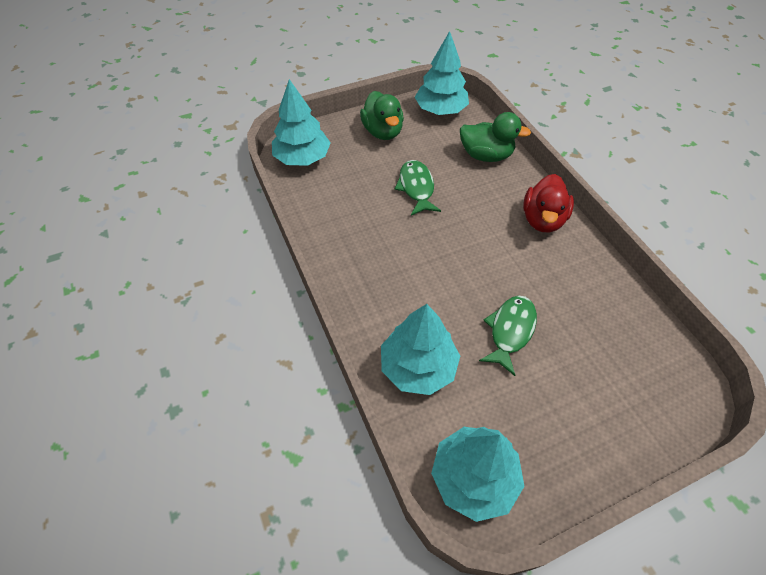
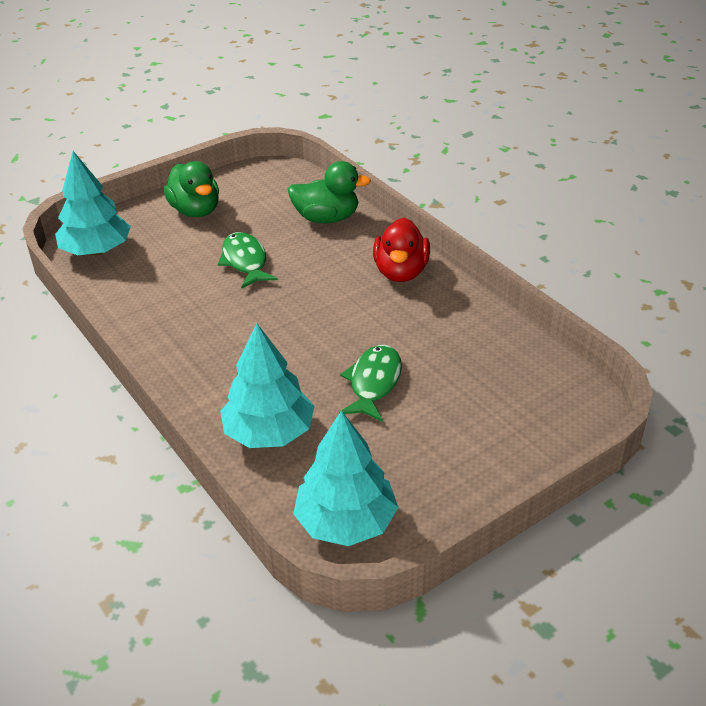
camera: 10 degrees left, 15 degrees down
(440, 110) = (265, 180): turquoise tree -> none

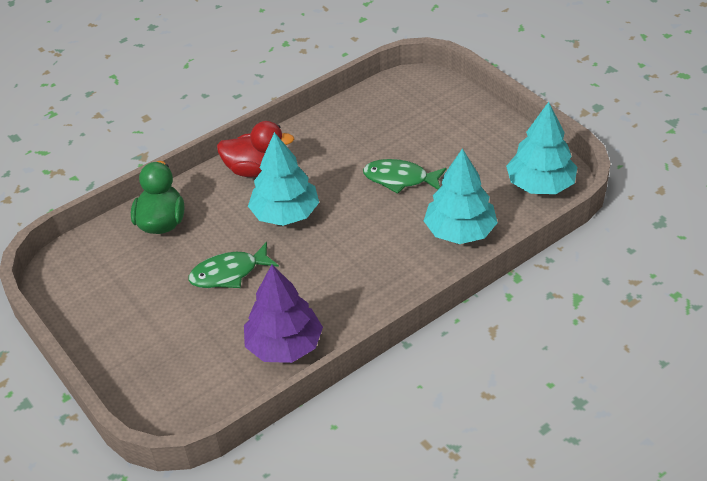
camera: 90 degrees left, 5 degrees up
(97, 250) = (194, 398): turquoise tree -> turquoise tree (285, 214)
(138, 299) = (284, 345): none -> purple tree
(196, 211) = (128, 325): green duck -> none

